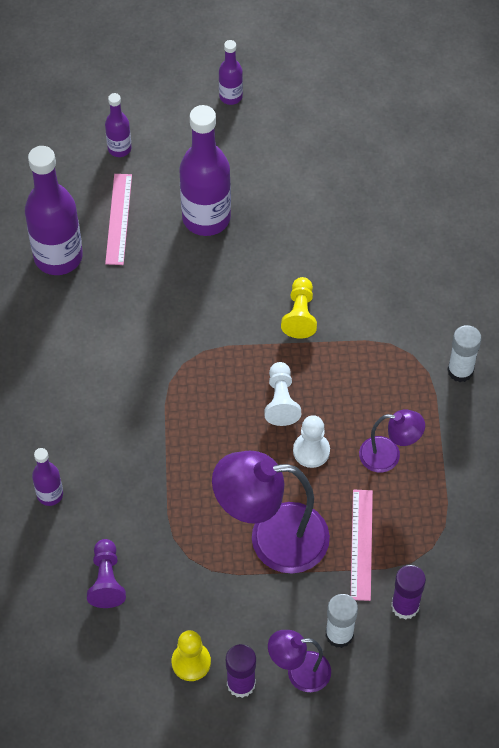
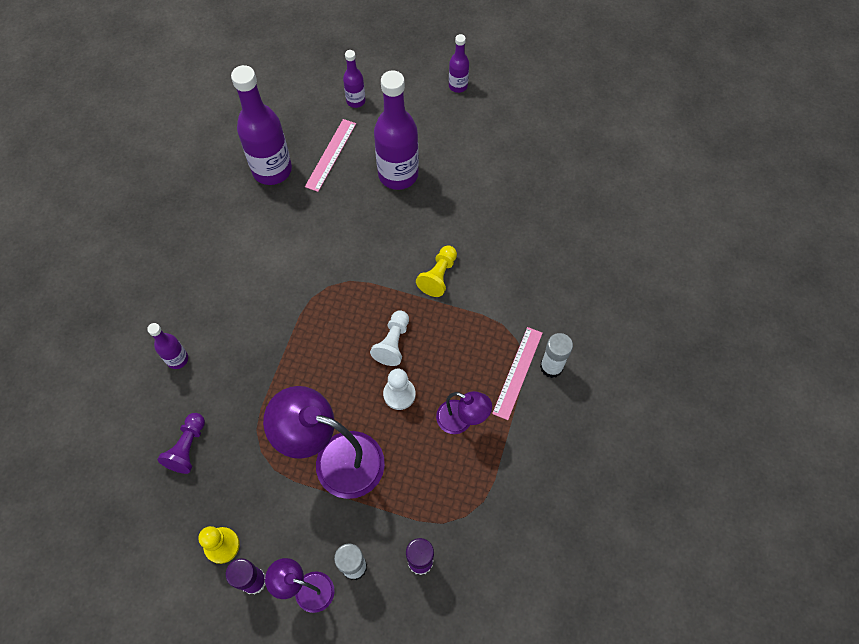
camera: 20 degrees right, 5 degrees up
(361, 544) = (406, 491): pink ruler -> pink ruler (517, 372)

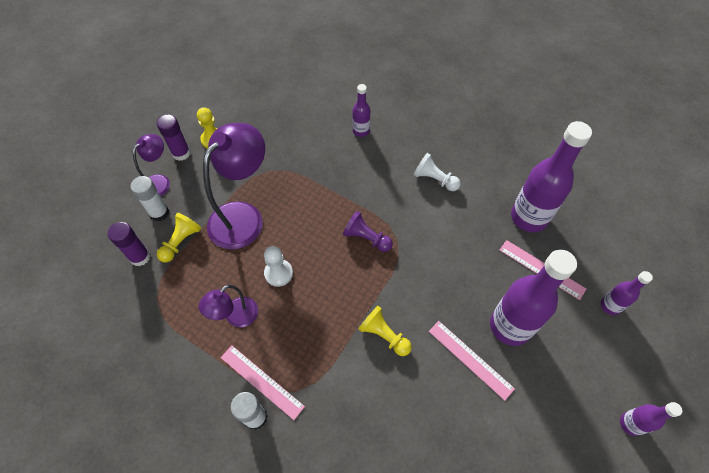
camera: 105 degrees right, 5 degrees down
(187, 447) = (290, 129): purple pawn -> purple pawn (366, 238)
(388, 520) = (181, 242): none -> yellow pawn
(393, 343) = (327, 279): white pawn -> white pawn (434, 179)
(439, 202) = (470, 359): none -> pink ruler

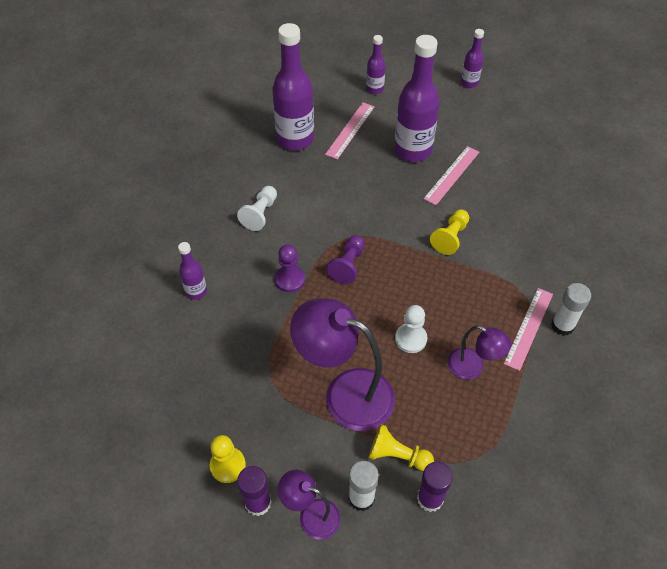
camera: 100 degrees left, 5 degrees down
(360, 193) = (290, 279): none -> purple pawn

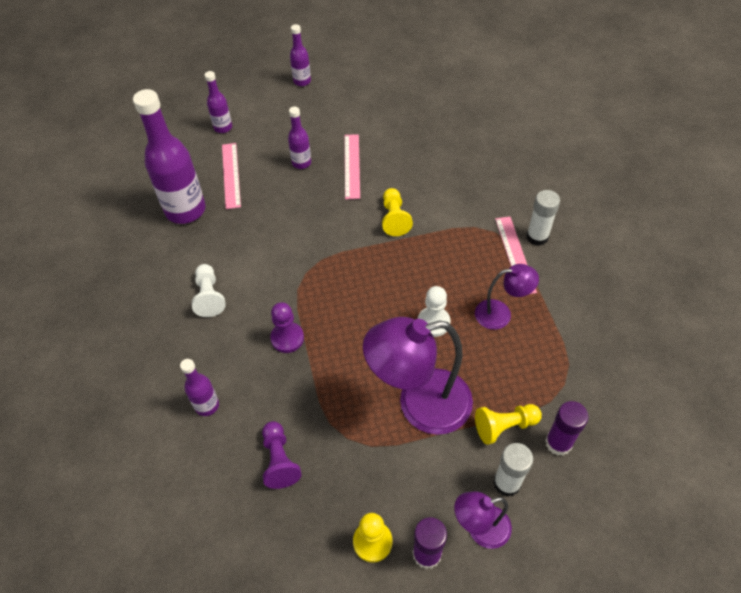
camera: 35 degrees left, 0 degrees up
(348, 265) = (328, 293): purple pawn -> purple pawn (279, 460)
(413, 150) = (301, 163): purple bottle -> purple bottle, size x0.50

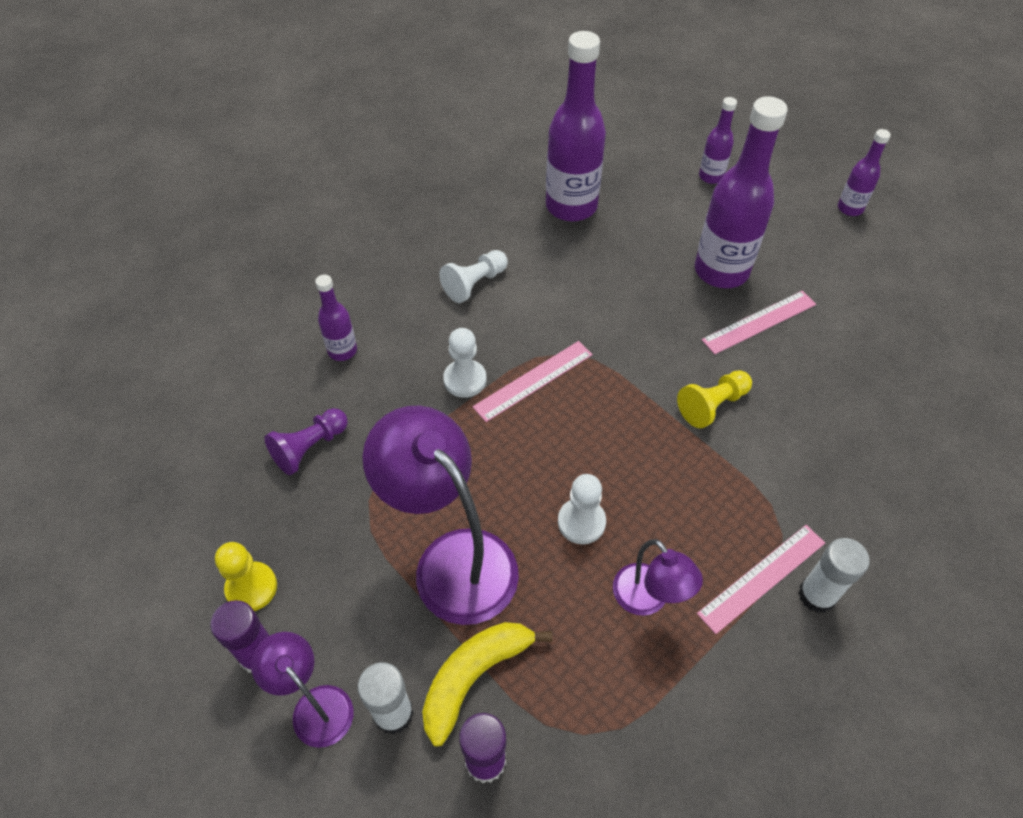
camera: 60 degrees right, 0 degrees up
(231, 175) = (649, 218): pink ruler -> pink ruler (533, 380)
(287, 338) = (465, 380): purple pawn -> white pawn
(301, 163) = (721, 271): purple bottle -> purple bottle, size x2.00
(504, 426) = (474, 677): yellow pawn -> yellow banana

